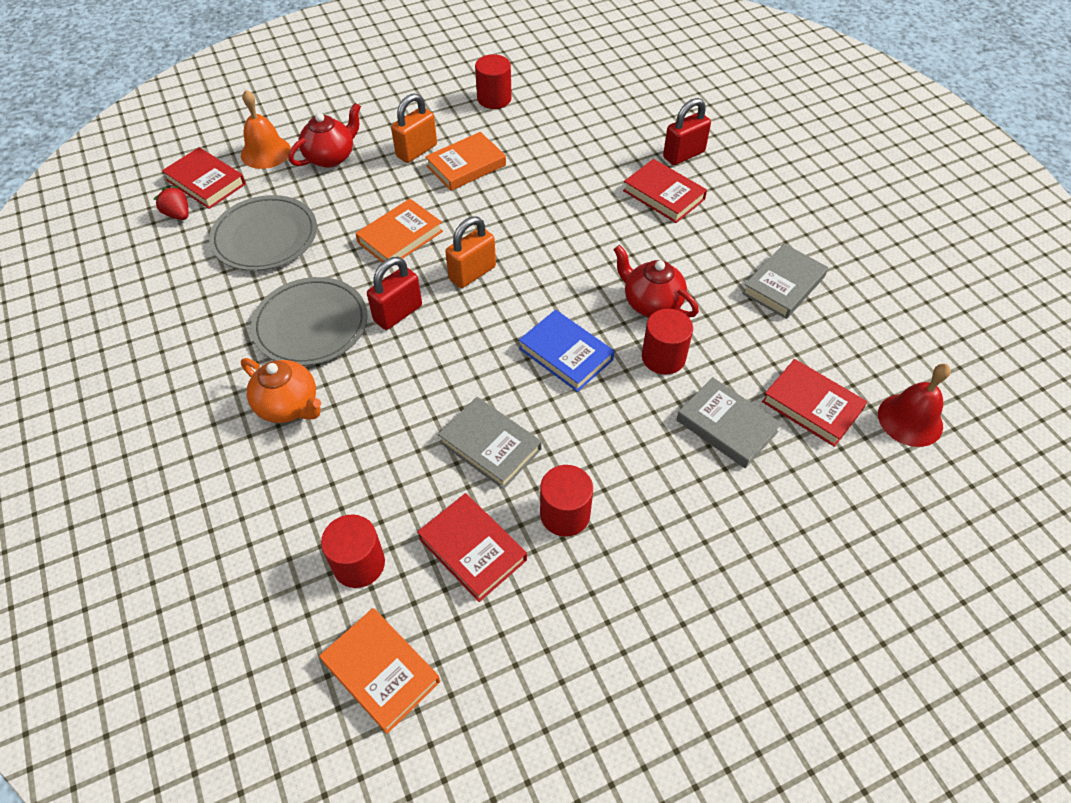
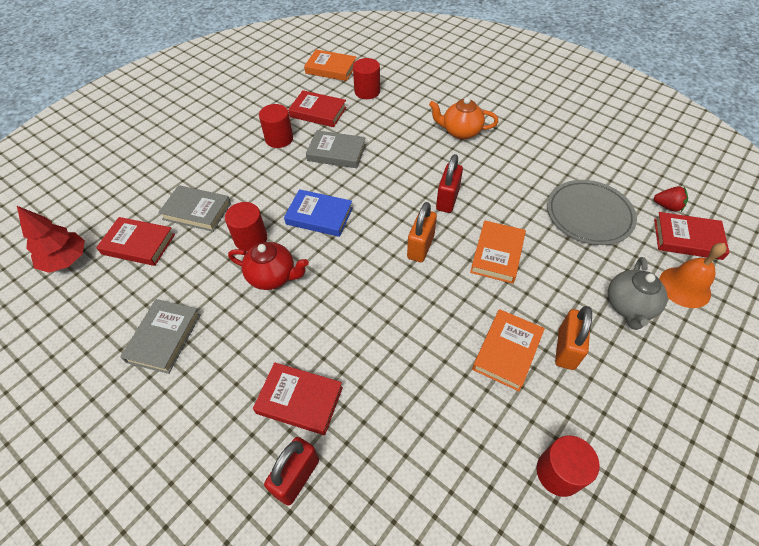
camera: 155 degrees right, 0 degrees up
(311, 325) = (493, 173): grey plate -> none
(331, 157) = (629, 306): red teapot -> grey teapot
(910, 420) = (66, 260): red bell -> red tree

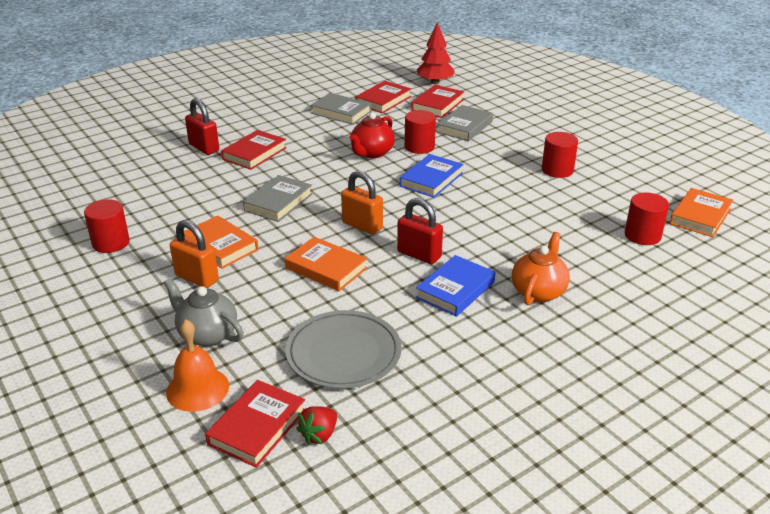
camera: 105 degrees right, 20 degrees down
(318, 112) = (602, 197): red book -> red book (383, 100)
(336, 153) = (523, 199): grey book -> grey book (278, 202)
(482, 171) = (455, 290): none -> blue book

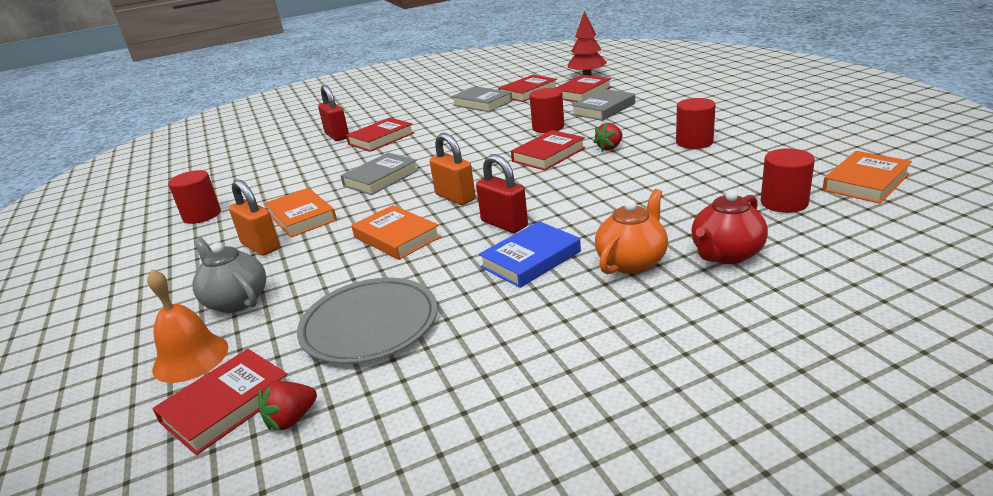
camera: 15 degrees right, 5 degrees down
(372, 153) = (496, 134): red teapot -> red teapot (726, 255)
(431, 180) = (548, 155): blue book -> red book
(485, 174) = (610, 148): none -> red strawberry

